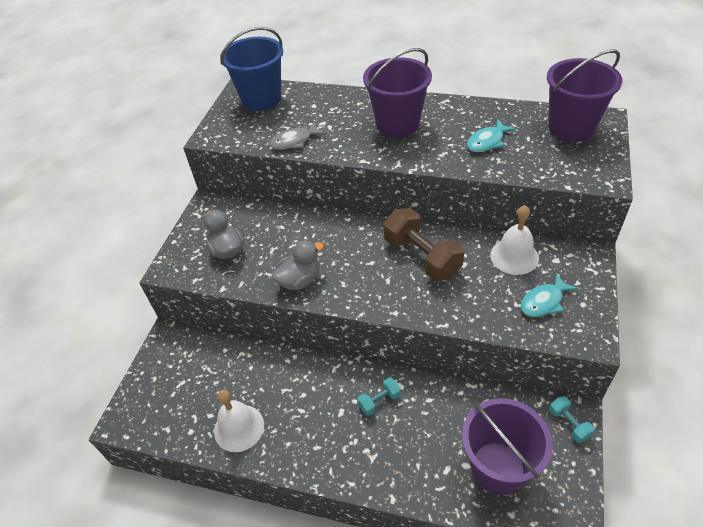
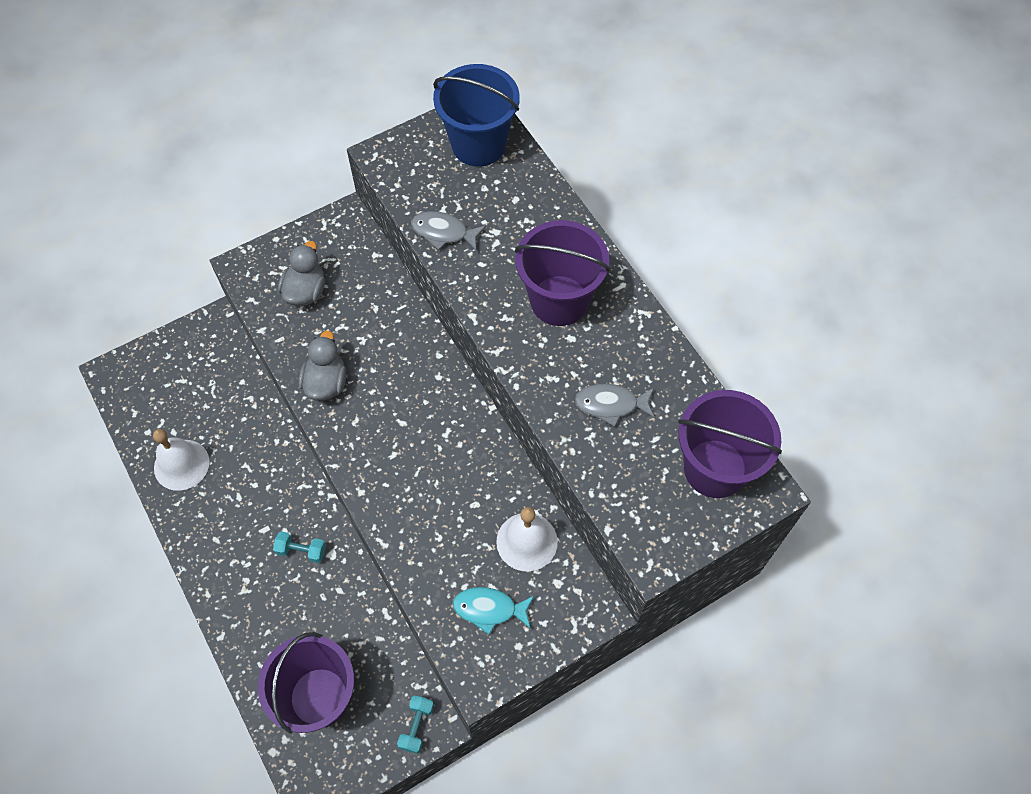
camera: 40 degrees right, 15 degrees up
(299, 280) = (326, 382): grey duck -> grey duck turned 90 degrees counterclockwise
(422, 257) = (449, 460): brown dumbbell -> none
(487, 142) = (611, 404): turquoise fish -> grey fish

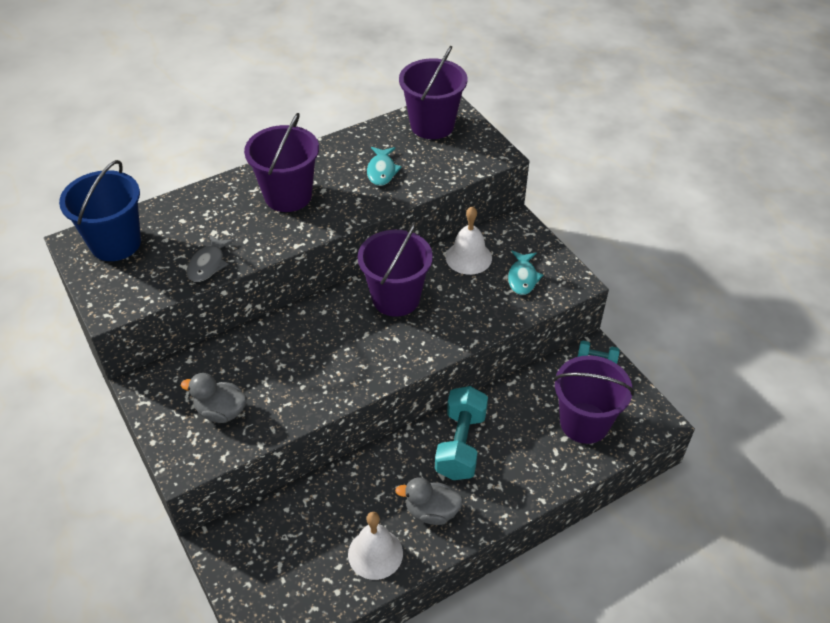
camera: 90 degrees left, 15 degrees down
(301, 551) = (461, 444): turquoise dumbbell -> turquoise dumbbell, size x2.09
(326, 382) = (323, 389): grey duck -> grey duck (431, 512)
(456, 454) = (396, 298): none -> purple bucket
(611, 404) = (382, 171): grey fish -> turquoise fish

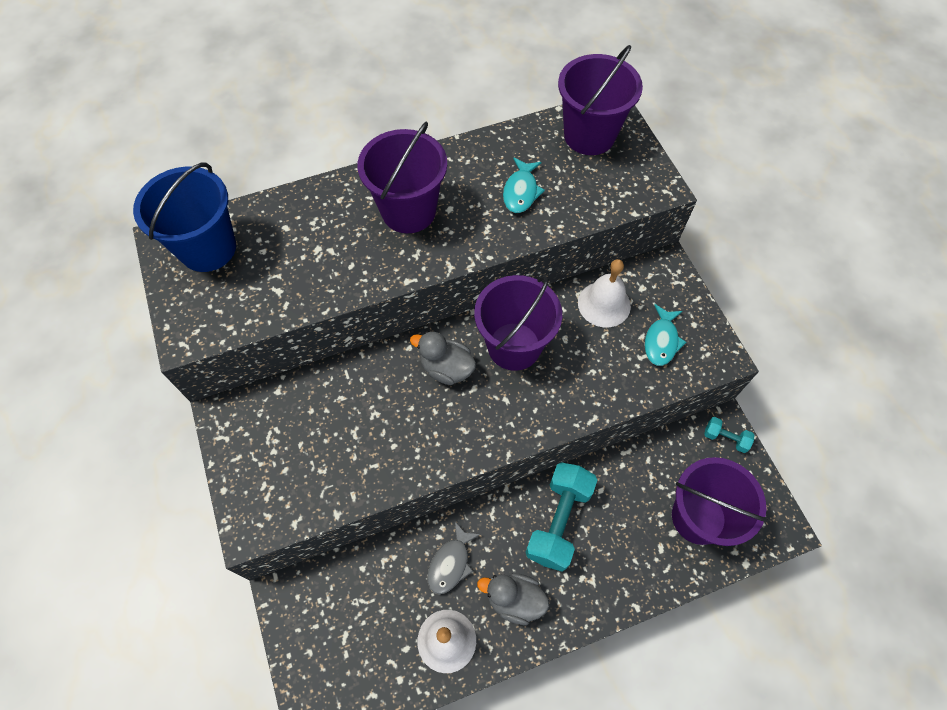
camera: 10 degrees right, 15 degrees up
(208, 264) = (304, 292): grey fish -> grey fish (450, 563)
(221, 411) = (301, 464): grey duck -> grey duck (446, 368)

